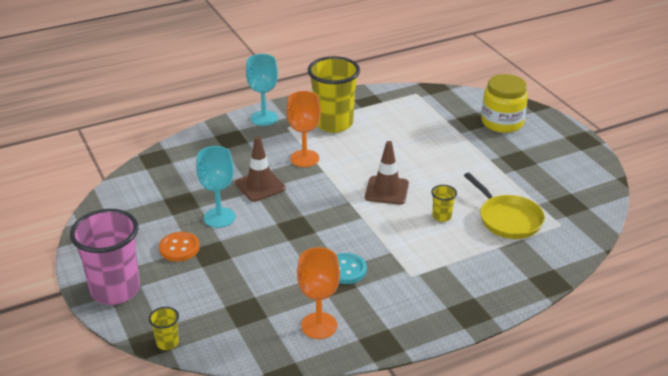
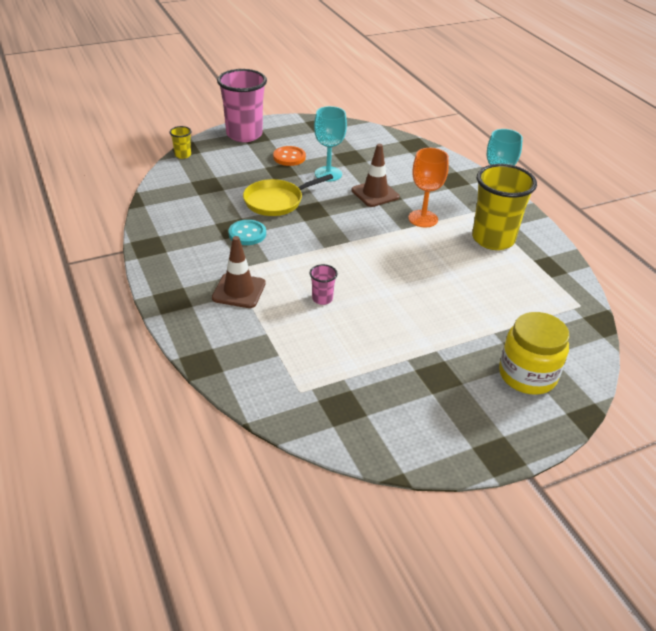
camera: 90 degrees right, 5 degrees up
(319, 325) = (180, 217): orange goblet -> none
(387, 190) = (369, 266): brown traffic cone -> brown traffic cone (239, 291)
(442, 216) = (322, 299): yellow cup -> pink cup
(507, 219) = (314, 348): yellow pan -> yellow pan (276, 201)

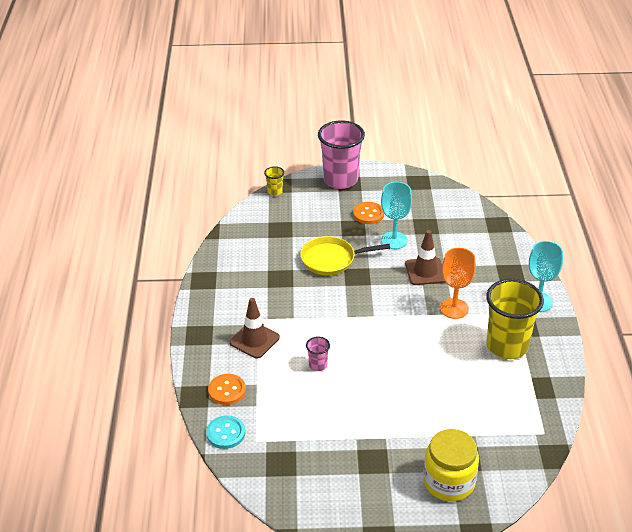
camera: 25 degrees right, 0 degrees up
(236, 348) = (227, 390): none -> orange button
(247, 234) = (289, 287): turquoise button -> turquoise button (225, 433)

